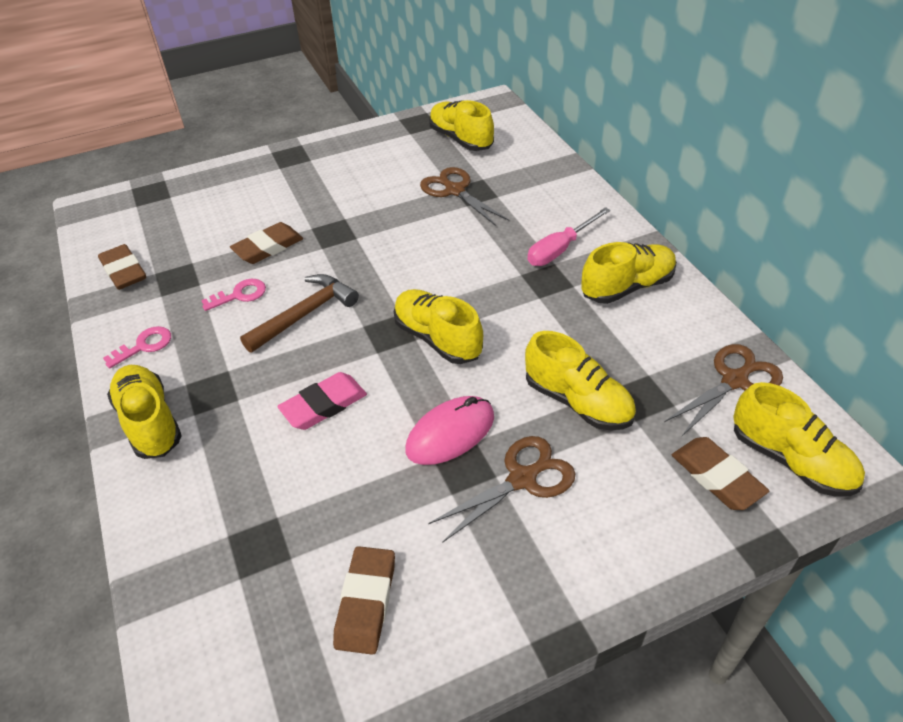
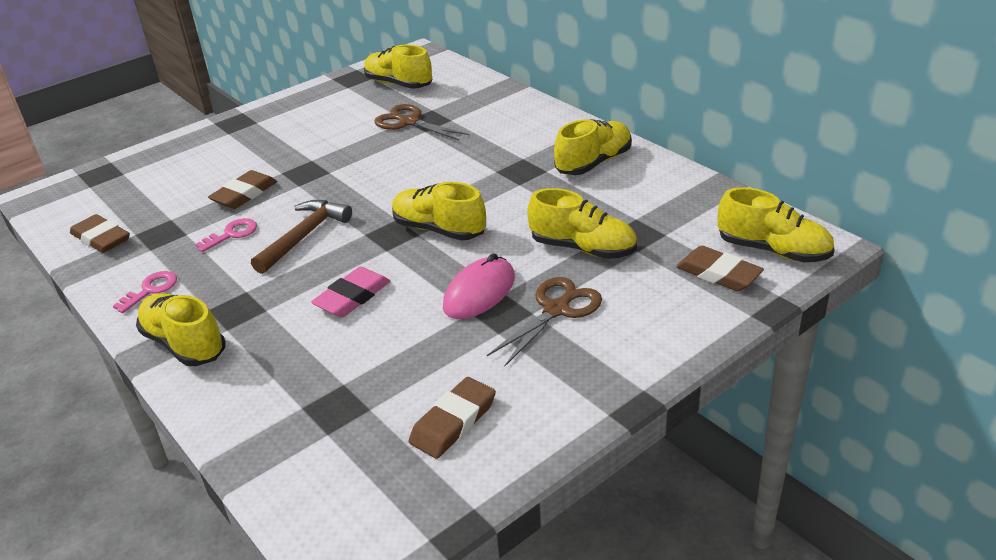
camera: 15 degrees left, 10 degrees down
(366, 602) = (453, 422): brown eraser -> brown eraser turned 45 degrees clockwise
(560, 249) = (524, 147): pink screwdriver -> none
(734, 381) = (708, 208): brown scissors -> none

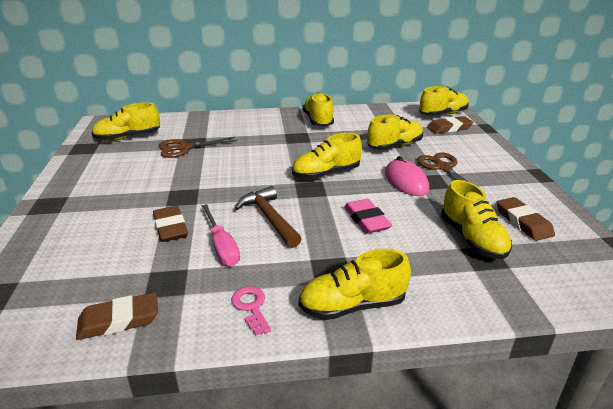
camera: 60 degrees left, 5 degrees down
(232, 234) = (221, 247): pink key -> pink screwdriver
(371, 388) = (472, 239): none -> yellow shoe

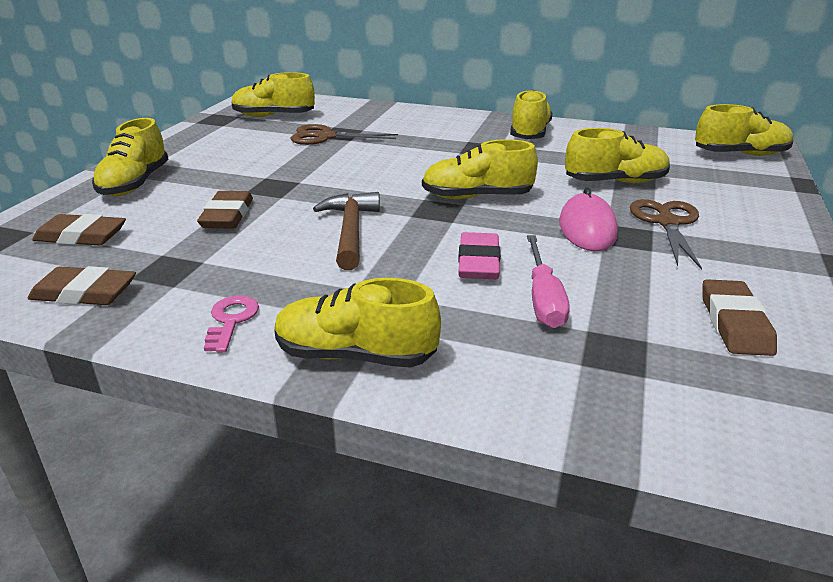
camera: 25 degrees right, 0 degrees up
(221, 247) = (263, 248): pink screwdriver -> pink screwdriver (543, 298)
(449, 128) = (732, 174): brown eraser -> brown eraser (81, 236)
(472, 239) = (619, 323): yellow shoe -> yellow shoe (135, 184)

